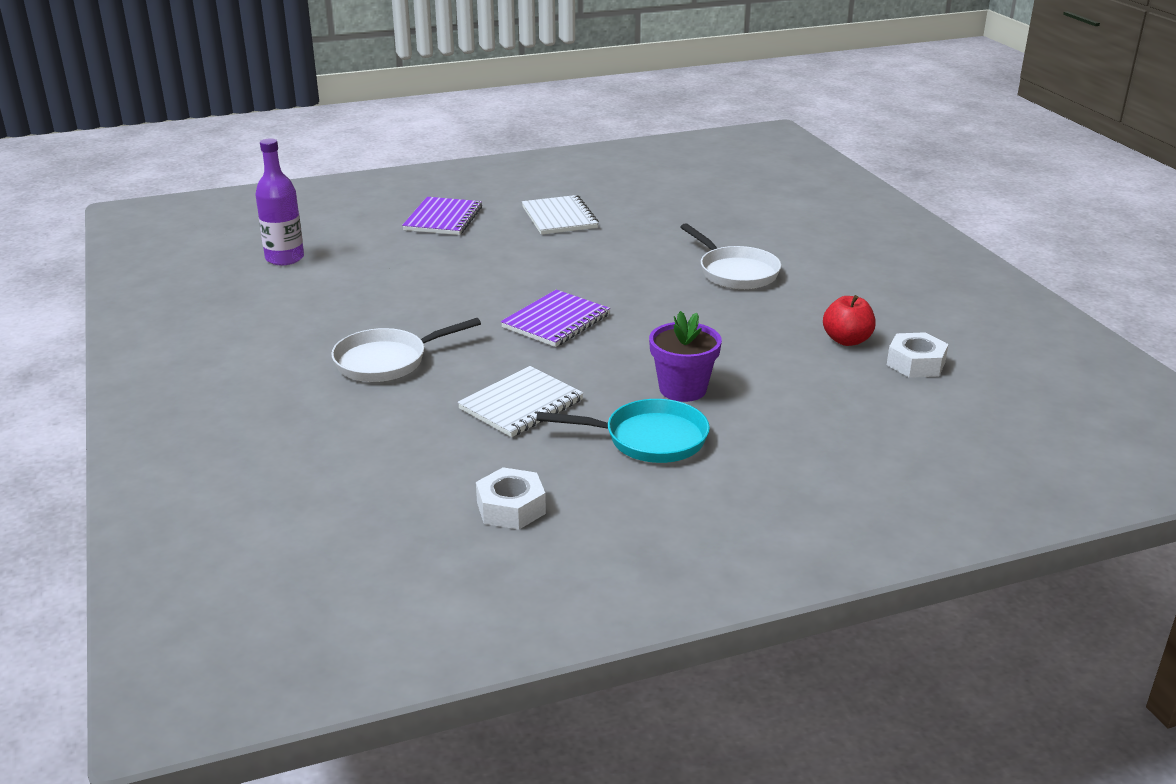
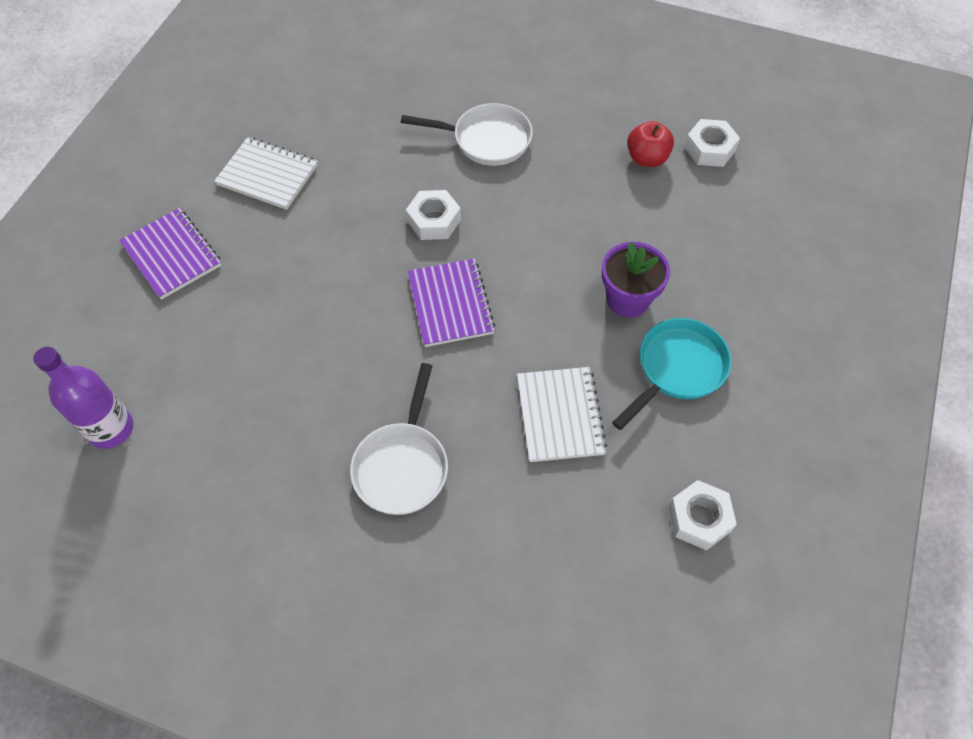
camera: 50 degrees left, 30 degrees up
(622, 285) = (434, 220): none -> white nut

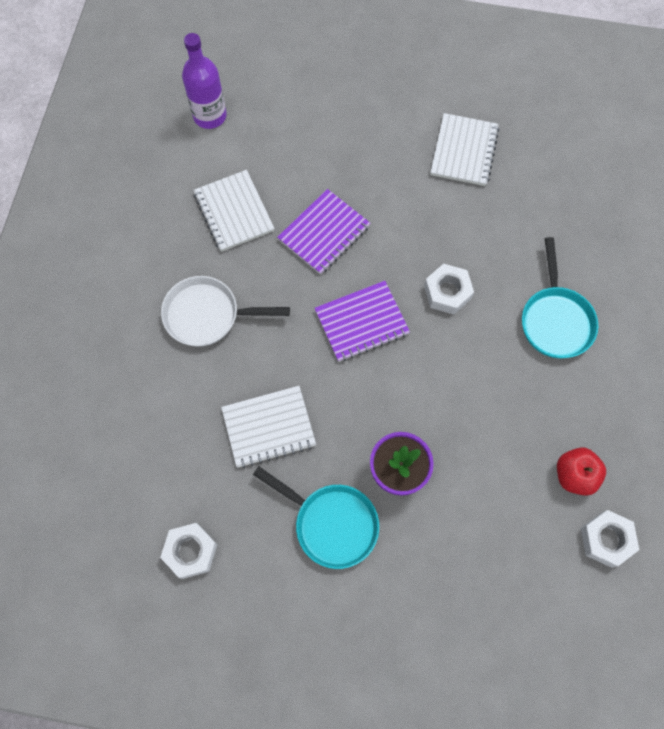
camera: 80 degrees right, 10 degrees up
(172, 255) = (366, 107): purple notebook -> purple notebook (324, 233)
(267, 418) = (233, 212): none -> white notebook
(486, 140) = (555, 320): white pan -> turquoise pan

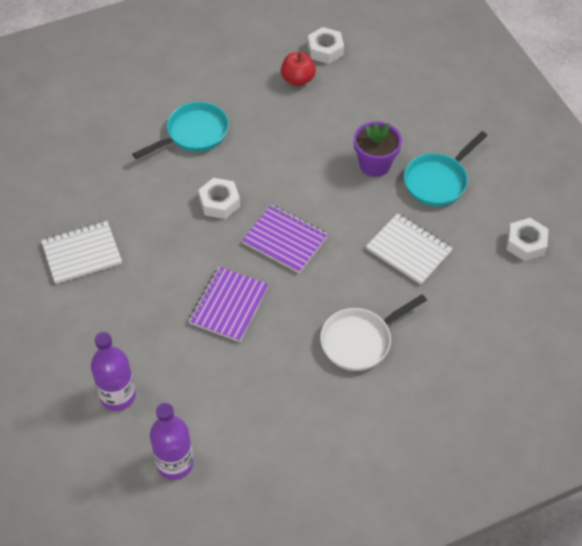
camera: 125 degrees left, 15 degrees down
(207, 315) = (360, 340): white pan -> white pan turned 90 degrees clockwise
(233, 212) = (258, 380): white notebook -> none
(298, 108) = (118, 396): none -> purple bottle
(324, 233) = (229, 305): purple notebook -> purple notebook turned 75 degrees counterclockwise
(331, 523) = (438, 181): turquoise pan -> turquoise pan turned 135 degrees counterclockwise

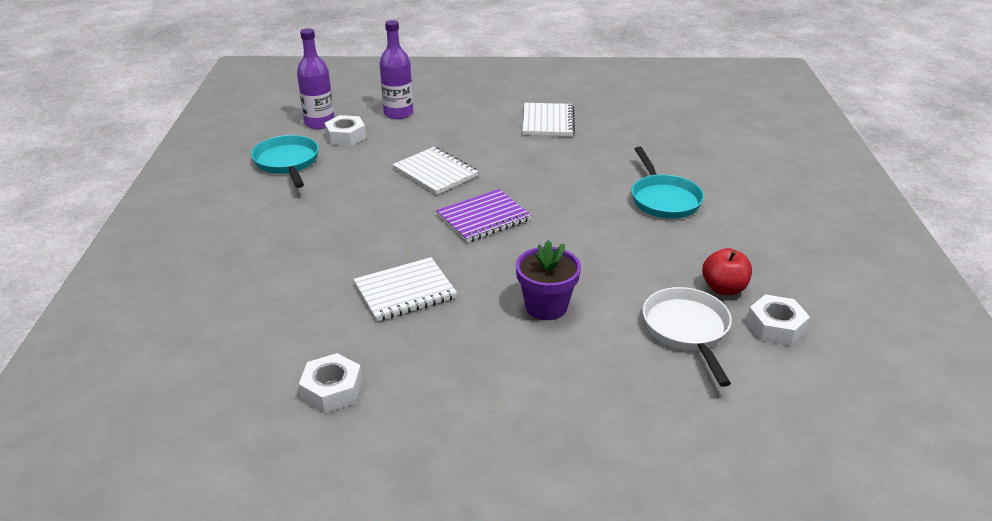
camera: 115 degrees right, 20 degrees down
(219, 202) = (559, 193): white nut -> white nut (346, 136)
(229, 305) = (435, 173): purple notebook -> white notebook
(360, 340) = (331, 228): white pan -> white pan (687, 330)
(438, 181) = (486, 350): turquoise pan -> turquoise pan (287, 163)

